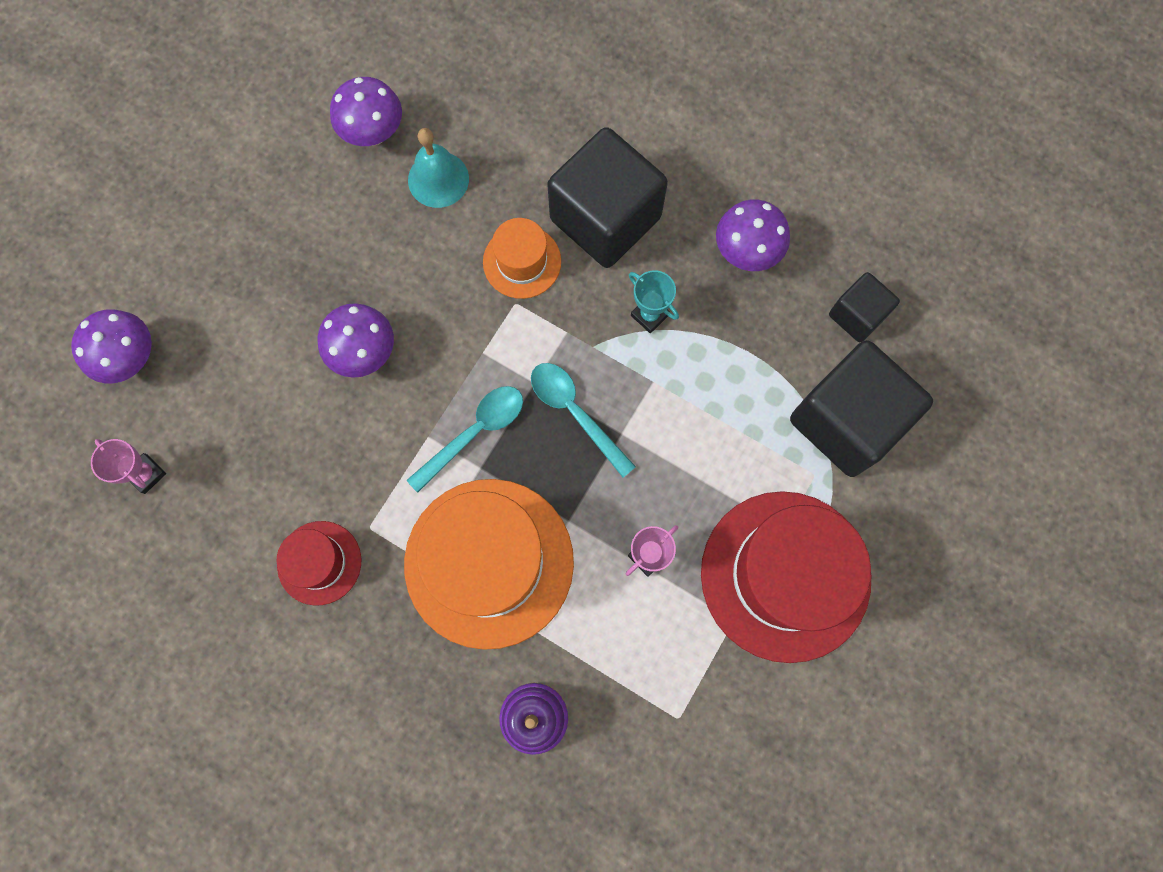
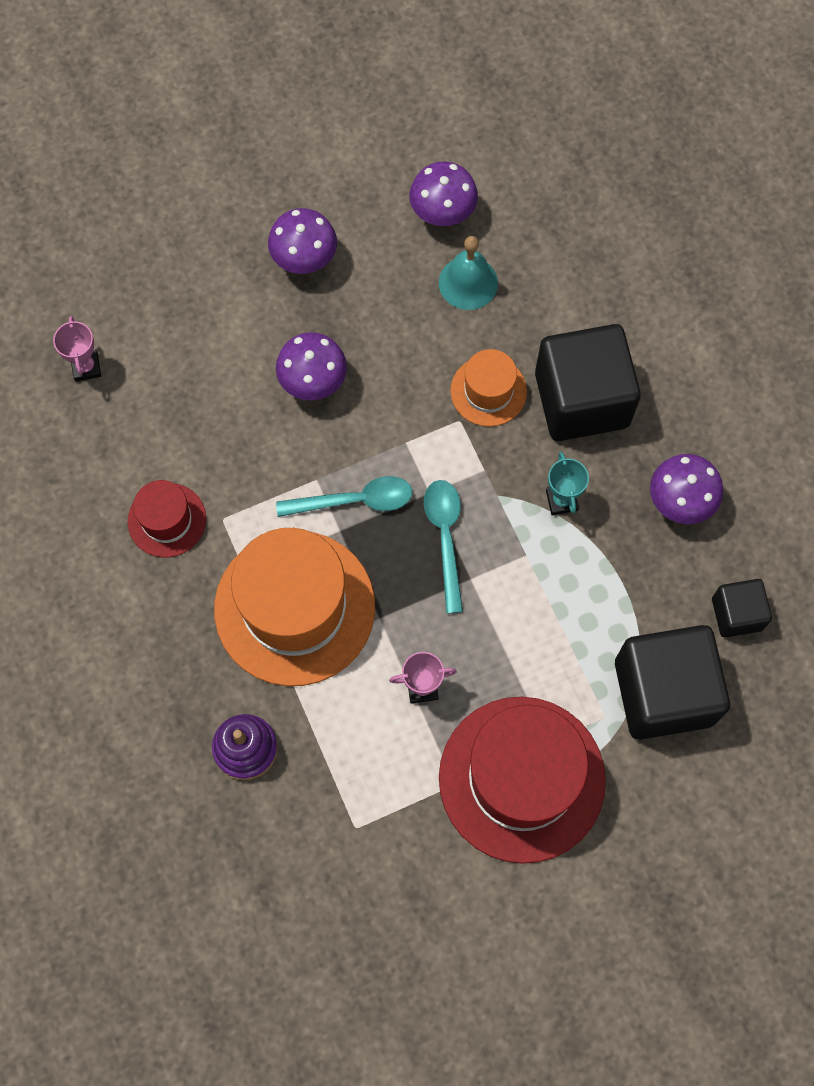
camera: 35 degrees right, 5 degrees down
(131, 358) = (135, 272): purple mushroom -> purple mushroom (304, 260)

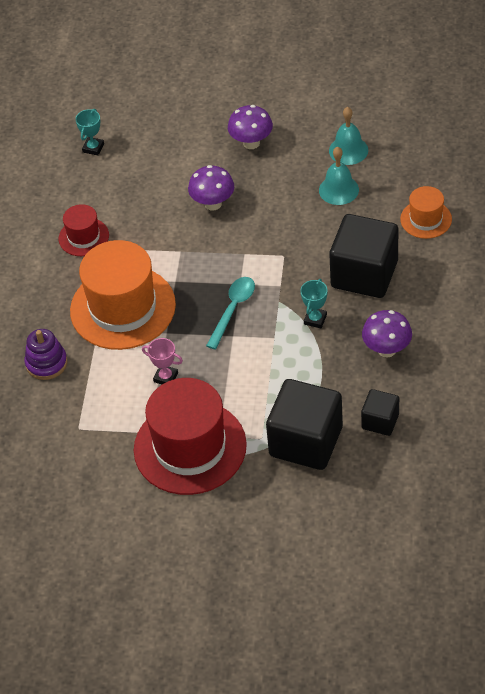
camera: 35 degrees right, 20 degrees down
(86, 367) = (93, 148): pink trophy -> turquoise trophy
(354, 501) = (194, 270): turquoise spoon -> none
(442, 214) = (348, 150): purple mushroom -> turquoise bell
(488, 391) = (311, 248): orange hat -> orange hat (426, 219)

